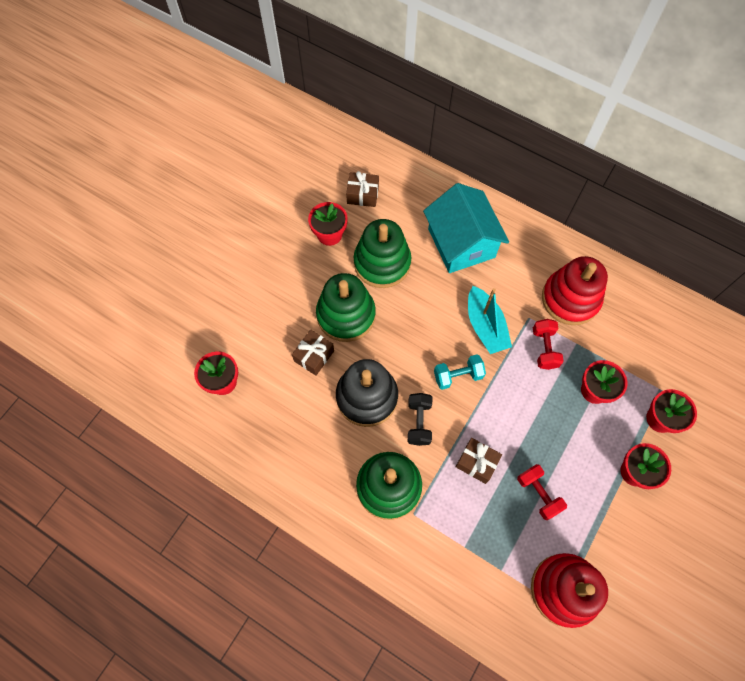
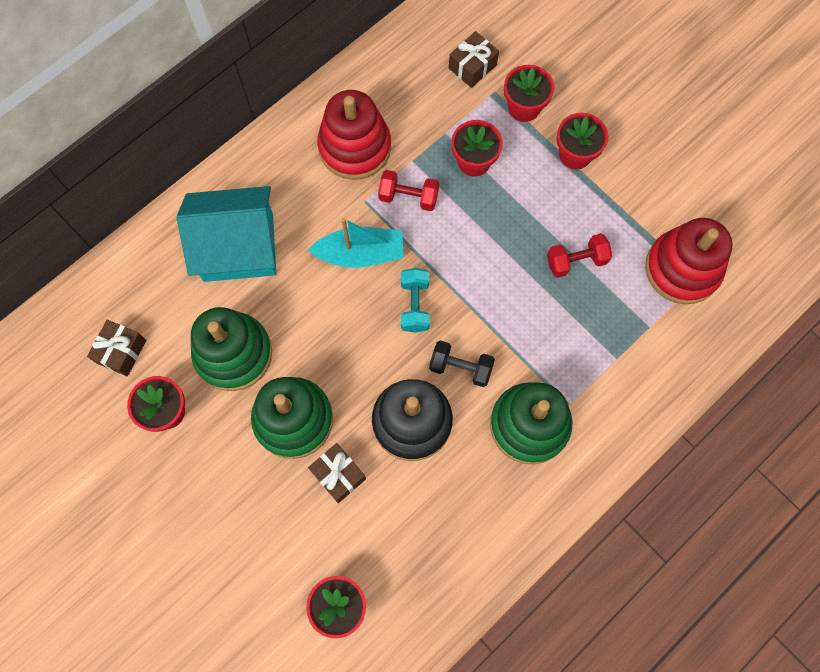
camera: 75 degrees left, 5 degrees up
(476, 462) = (525, 316): brown gift -> brown gift (472, 66)

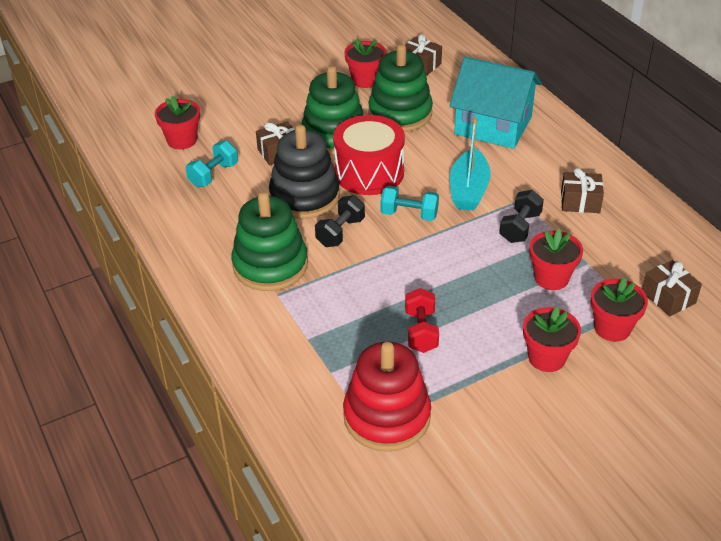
camera: 105 degrees right, 30 degrees down
(238, 247) = (493, 125): turquoise house -> turquoise house turned 75 degrees counterclockwise
(354, 362) = (369, 172): none -> red drum
(355, 147) = (580, 202): red stacking toy -> brown gift
(398, 539) = (213, 175): none -> turquoise dumbbell
(408, 197) = (520, 227): red dumbbell -> black dumbbell

